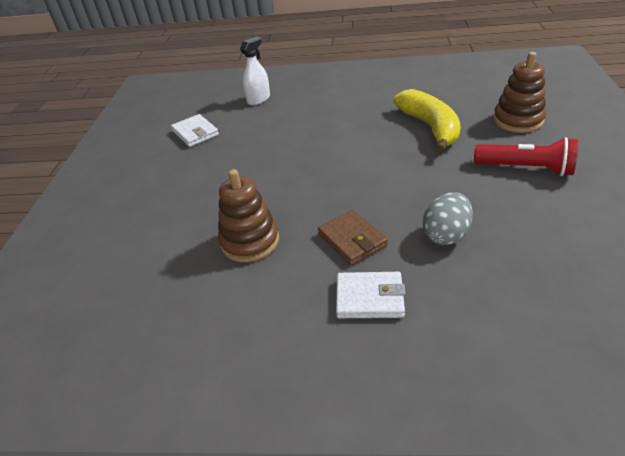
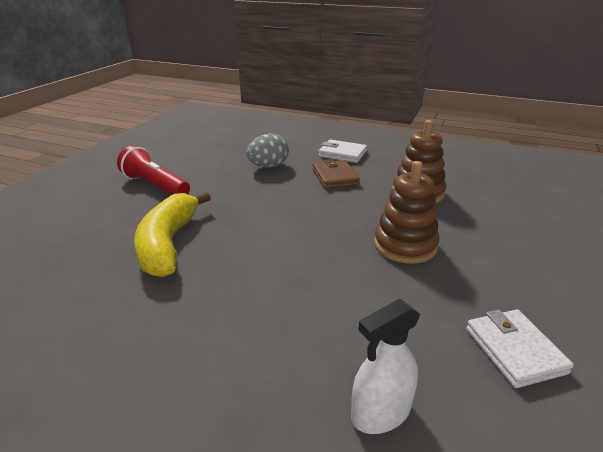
camera: 165 degrees left, 10 degrees down
(518, 120) = (79, 224): brown stacking toy -> brown stacking toy (405, 245)

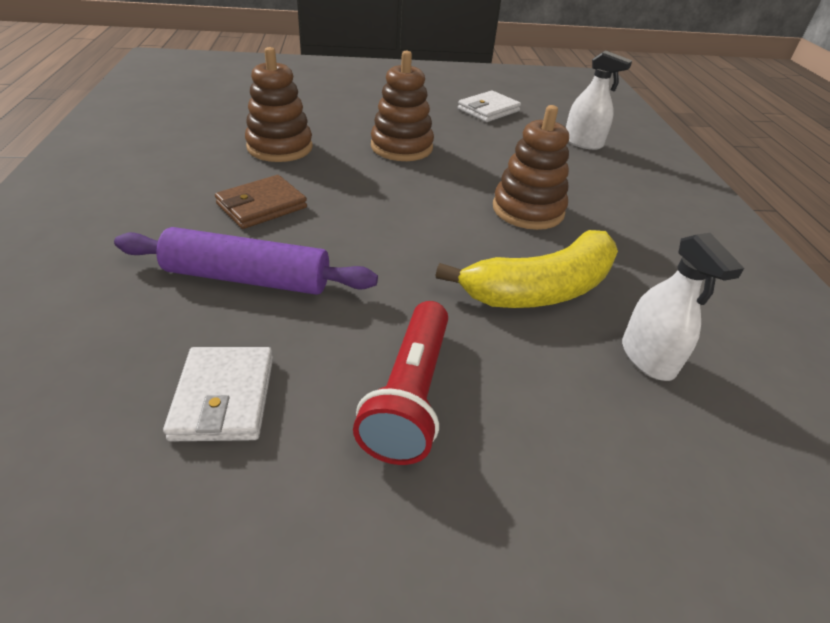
camera: 120 degrees left, 10 degrees up
(77, 257) = (647, 357): none -> white spray bottle
(256, 278) = (528, 210): none -> brown stacking toy
(268, 166) = (248, 278): grey egg -> purple rolling pin
(342, 154) = (160, 214): white wallet -> white wallet (224, 397)

